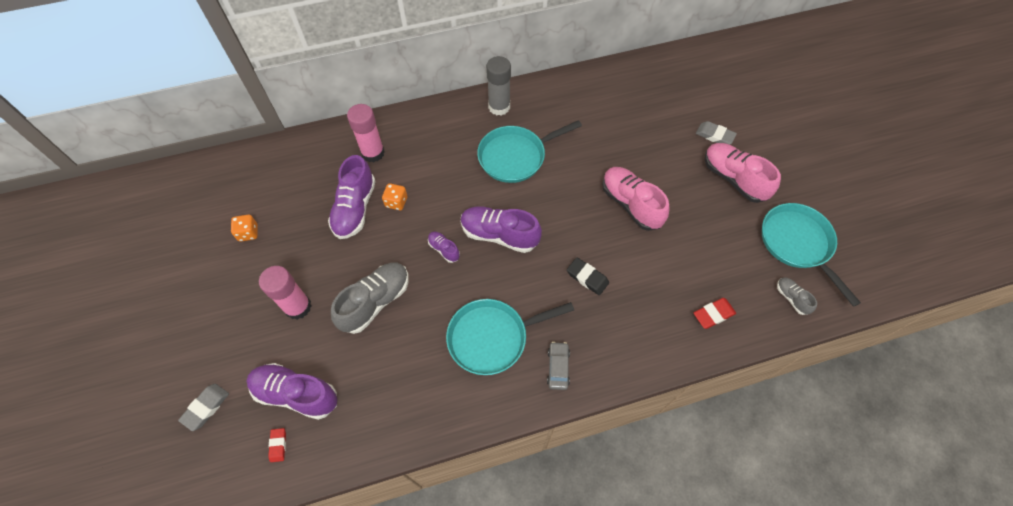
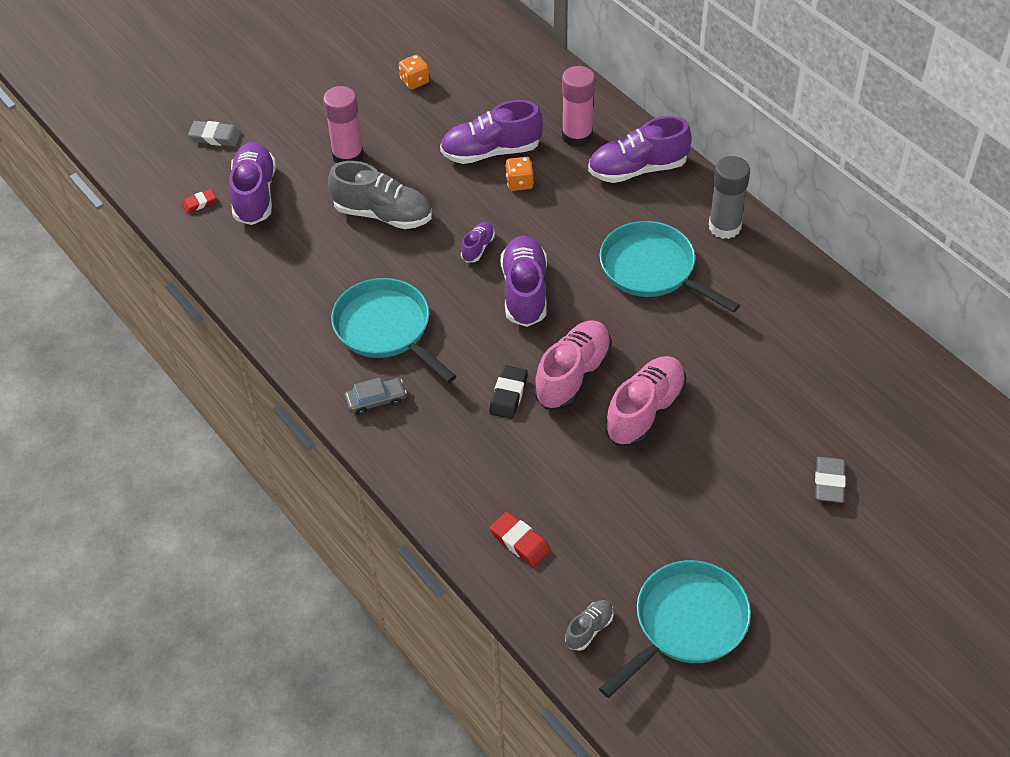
camera: 70 degrees right, 10 degrees down
(424, 131) = (637, 169): none -> purple shoe
(733, 179) = (759, 522): pink shoe -> pink shoe (573, 375)

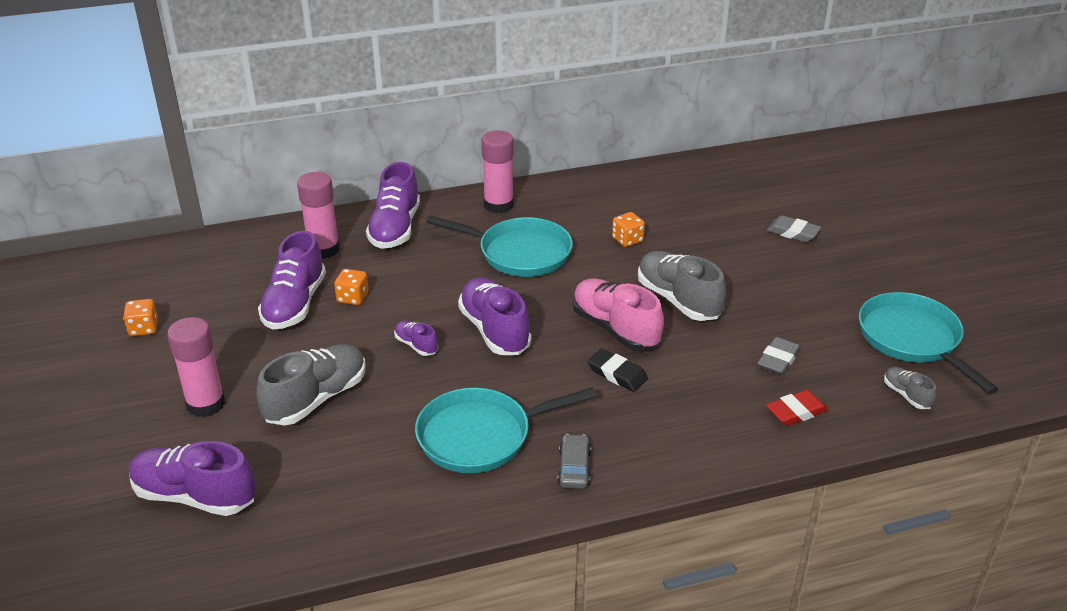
camera: 70 degrees left, 15 degrees down
(199, 203) = (163, 552): red eraser -> none
(215, 137) = (62, 511): grey eraser -> grey eraser (778, 360)
(524, 291) = (494, 330): purple shoe -> purple shoe turned 45 degrees clockwise
(645, 411) = (678, 300): pink shoe -> grey shoe
(652, 269) = (519, 253): turquoise pan -> turquoise pan turned 135 degrees counterclockwise
(724, 227) = (498, 205): grey glue stick -> pink glue stick
(725, 344) = (627, 240): none -> orange dice

